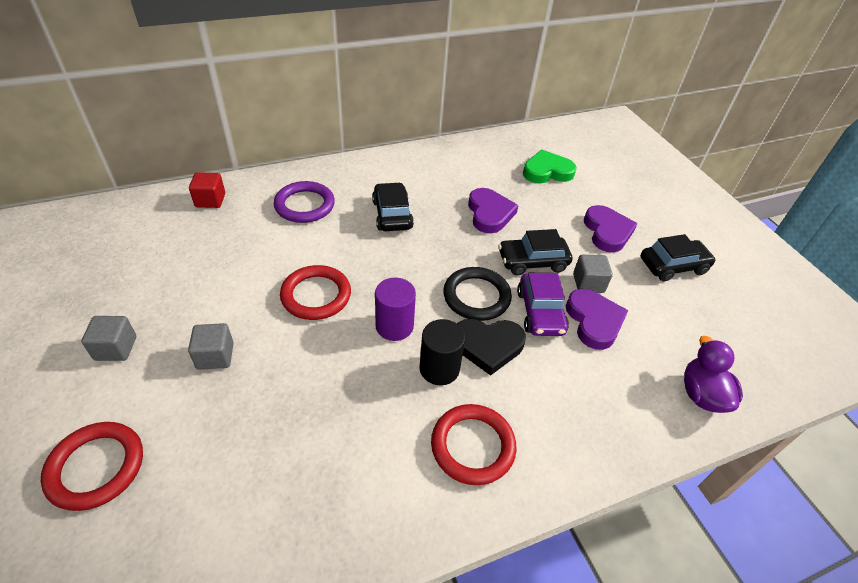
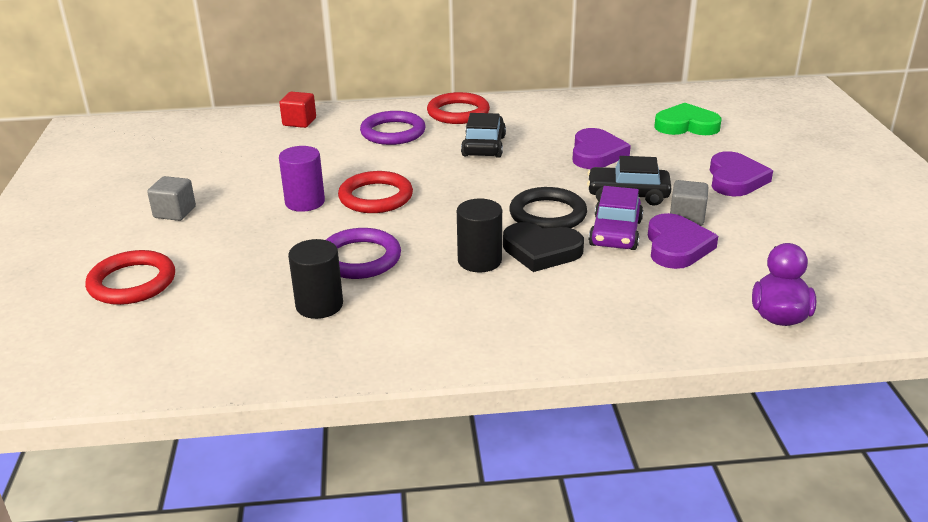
camera: 20 degrees right, 15 degrees down
(215, 356) = (261, 227): grey cube -> none
(309, 462) = (319, 305): none -> black cylinder
(327, 385) = (359, 258): none -> purple ring
(394, 326) = (446, 226): purple cylinder -> purple cylinder (305, 202)
(472, 446) = (488, 317): red ring -> red ring (458, 112)
(673, 266) = (805, 214): black car -> none

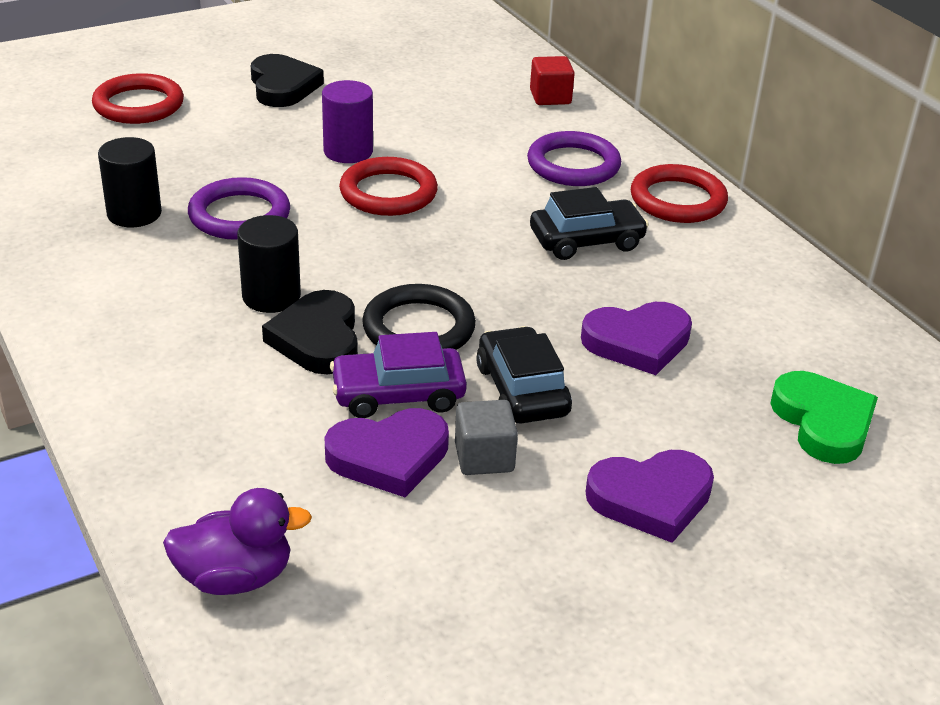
camera: 65 degrees right, 5 degrees up
(175, 212) = (283, 86): grey cube -> black heart

